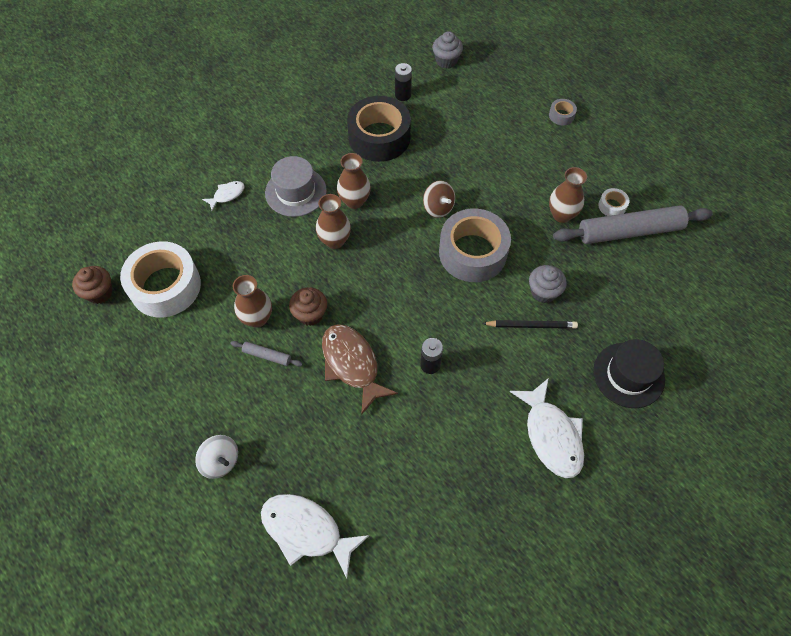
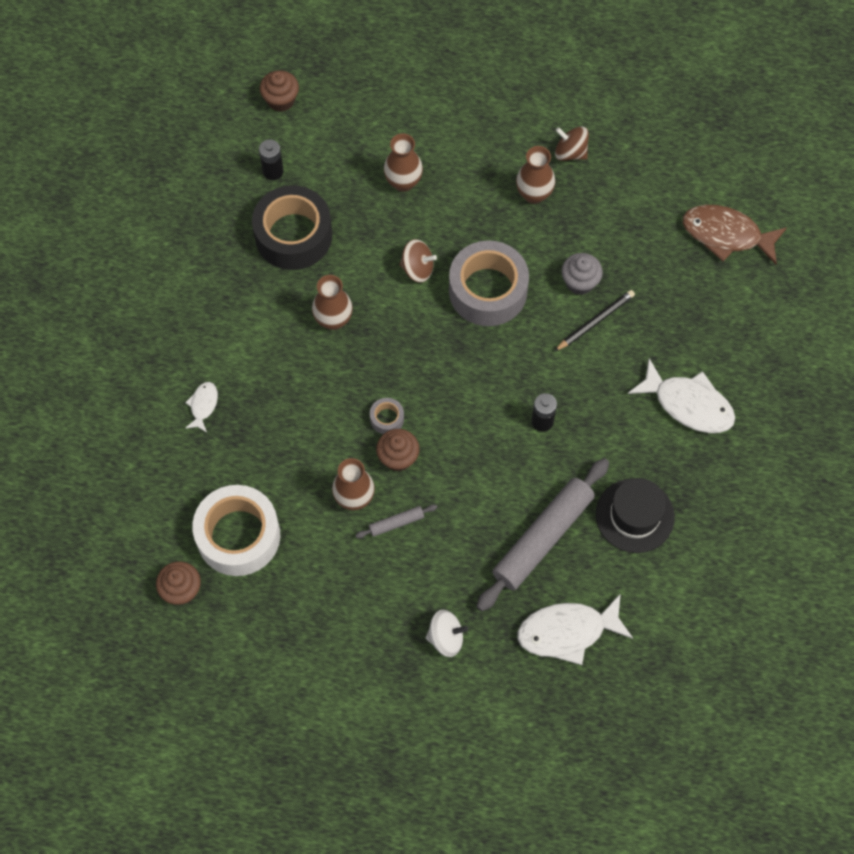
camera: 40 degrees left, 5 degrees up
(296, 192) = (267, 352): grey hat -> none
(335, 241) = (353, 373): brown vase -> brown vase (403, 182)
(352, 364) = (477, 473): brown fish -> brown fish (726, 235)
(446, 61) = (281, 100): grey cupcake -> brown cupcake
(561, 115) = (447, 86): grey tape -> grey tape (387, 418)
(612, 206) = (570, 152): white tape -> brown spinning top
(628, 375) = (707, 305): black hat -> black hat (634, 515)
(629, 231) = (605, 168): grey rolling pin -> grey rolling pin (543, 538)

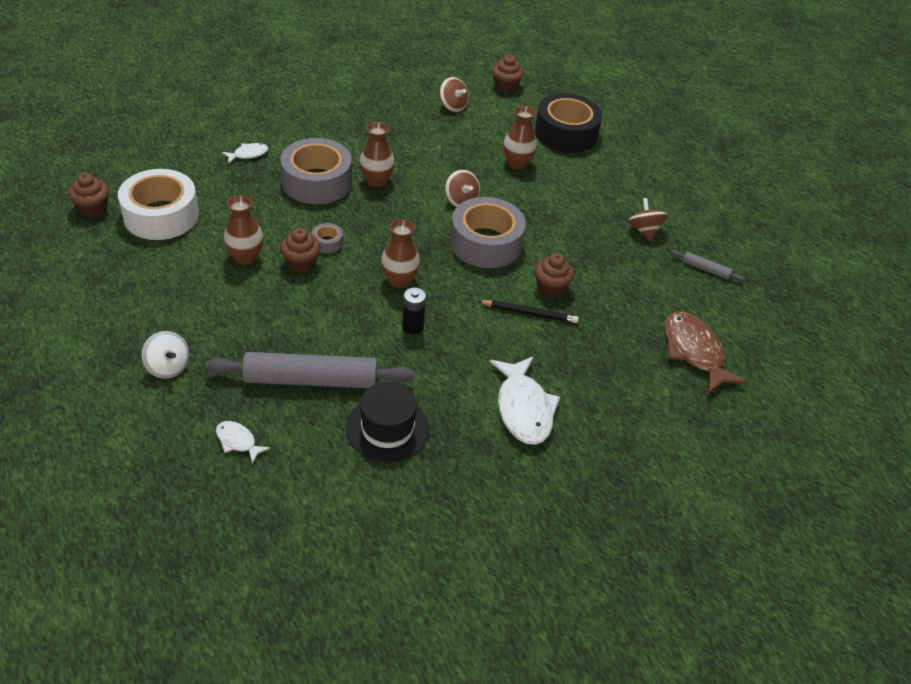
camera: 45 degrees right, 20 degrees down
(273, 171) = (452, 106): black battery -> brown spinning top
(293, 235) = (418, 135): black tape -> black tape (566, 133)
(294, 372) = (317, 182): none -> grey tape
(396, 523) = (245, 289): grey rolling pin -> grey rolling pin (705, 269)
(534, 194) = (588, 228): brown vase -> brown vase (399, 280)
(567, 632) = (238, 441): white fish -> white fish, size x0.50
(580, 282) = (550, 288): grey cupcake -> brown cupcake

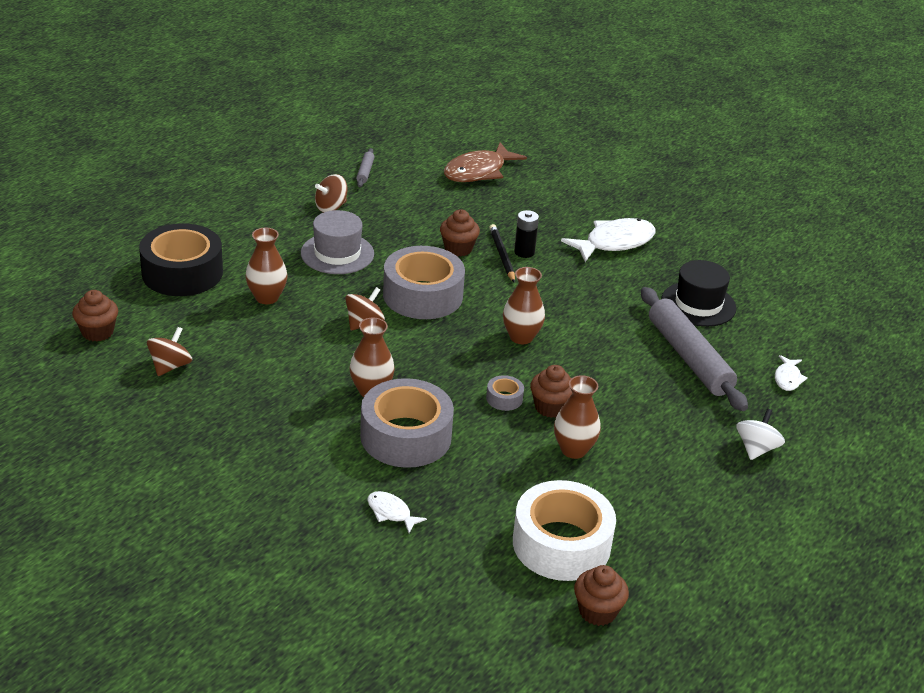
camera: 110 degrees left, 10 degrees down
(412, 327) = (575, 316): black battery -> black battery (524, 252)
(567, 214) = (337, 253): none -> grey hat

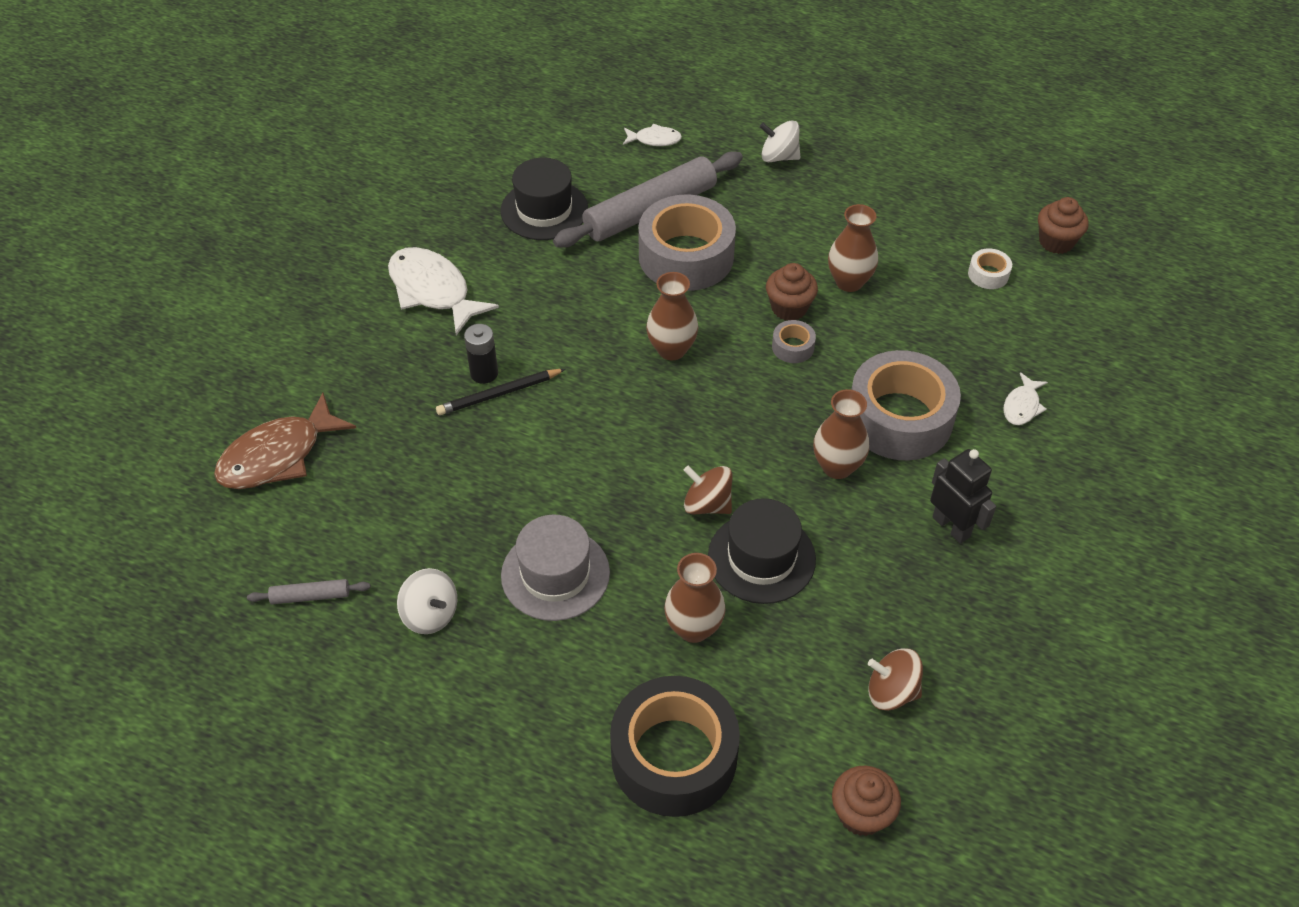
camera: 100 degrees left, 15 degrees up
(287, 433) = (951, 526): none -> black robot
(307, 336) = (761, 558): none -> black hat
(331, 207) = (430, 614): brown spinning top -> white spinning top
(423, 295) = (621, 457): grey tape -> grey tape (686, 256)
(458, 248) = (497, 441): brown cupcake -> none
(478, 171) = (278, 456): brown fish -> brown fish turned 105 degrees clockwise
(561, 544) = (988, 274): white tape -> white tape, size x0.42

